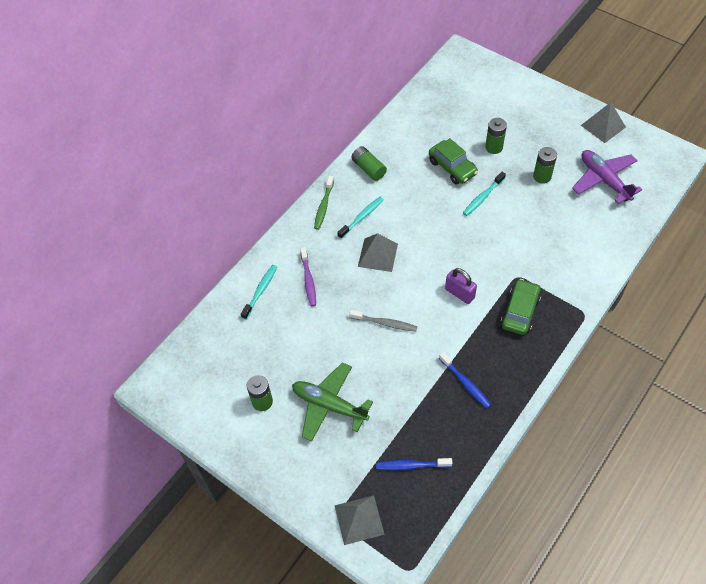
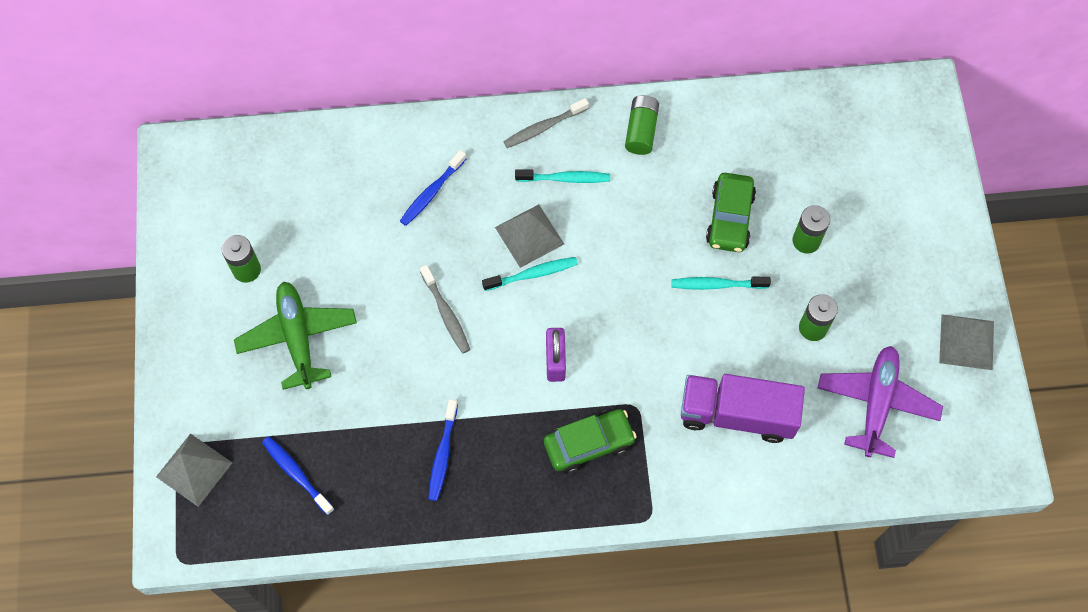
camera: 45 degrees right, 10 degrees up
(260, 291) = (375, 157): turquoise toothbrush -> turquoise toothbrush (532, 274)
(308, 280) = (431, 192): purple toothbrush -> blue toothbrush
(323, 206) = (543, 127): green toothbrush -> grey toothbrush
(560, 238) = (737, 414): none -> purple truck

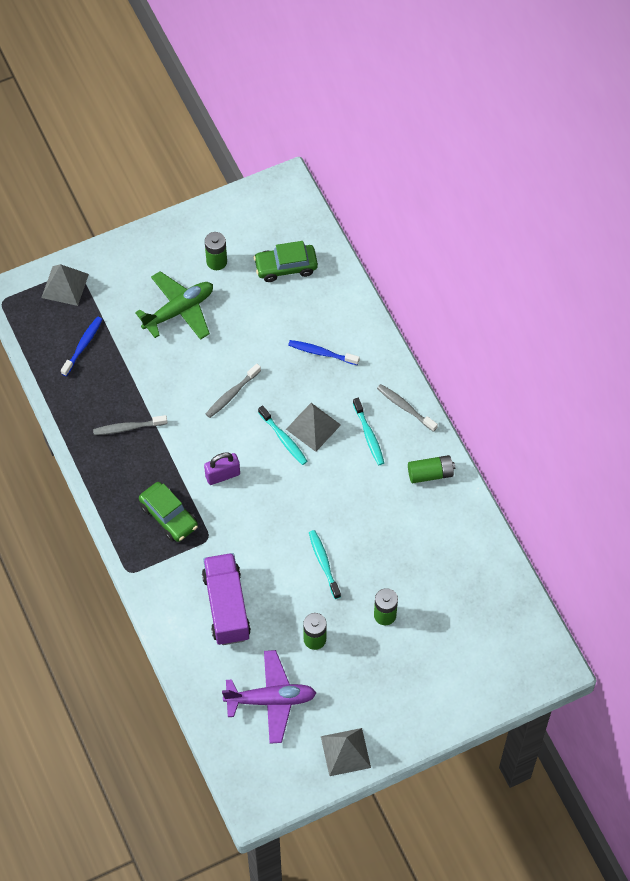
camera: 70 degrees right, 5 degrees down
(442, 454) = (128, 428): blue toothbrush -> grey toothbrush
(729, 218) = (382, 556): green car -> green car (286, 267)

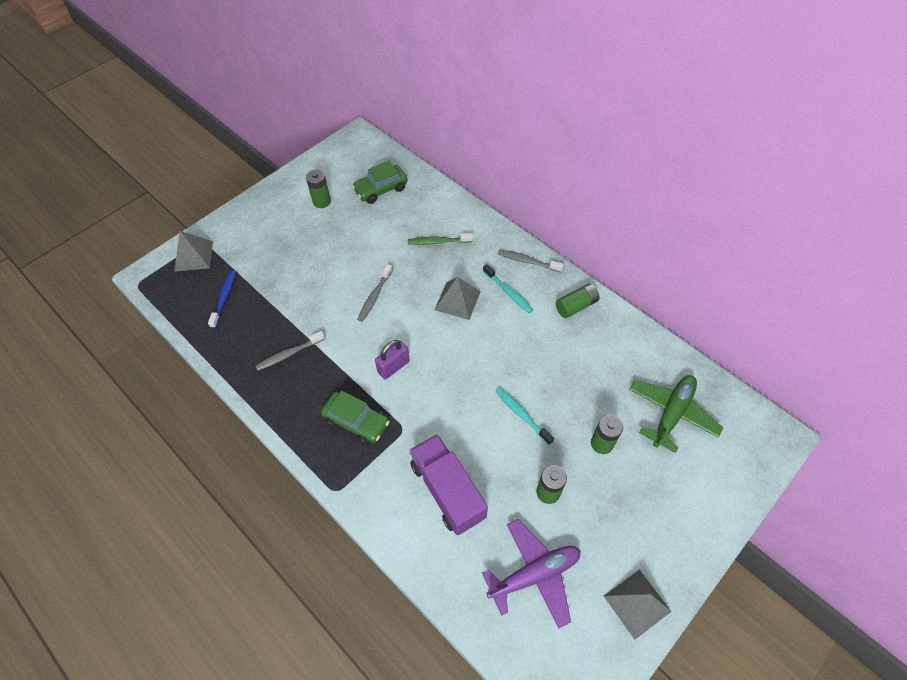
camera: 20 degrees left, 5 degrees down
(179, 310) = (302, 246): green plane -> green plane (671, 414)
(283, 439) = (436, 318): turquoise toothbrush -> none
(321, 353) = (438, 242): blue toothbrush -> green toothbrush

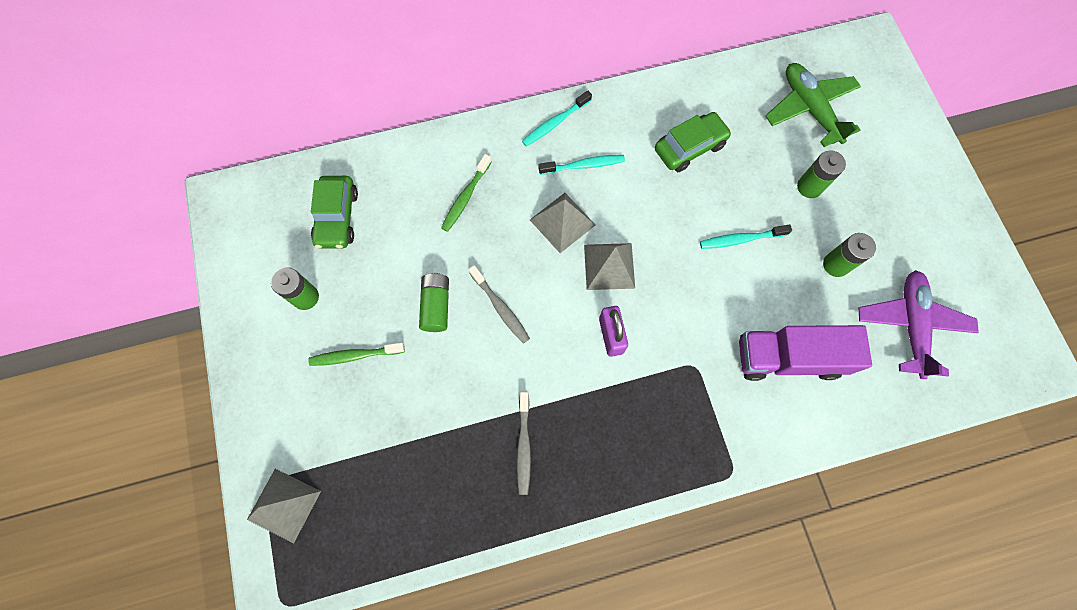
camera: 60 degrees left, 15 degrees up
(224, 298) = (386, 491): blue toothbrush -> none
(299, 242) = (355, 355): none -> green toothbrush
(356, 421) = (659, 410): green car -> green car (689, 147)
(527, 261) = (555, 123): grey toothbrush -> turquoise toothbrush
(576, 306) = (641, 113): green battery -> green battery (436, 306)
(637, 603) = (973, 255): grey pyramid -> grey pyramid (609, 266)

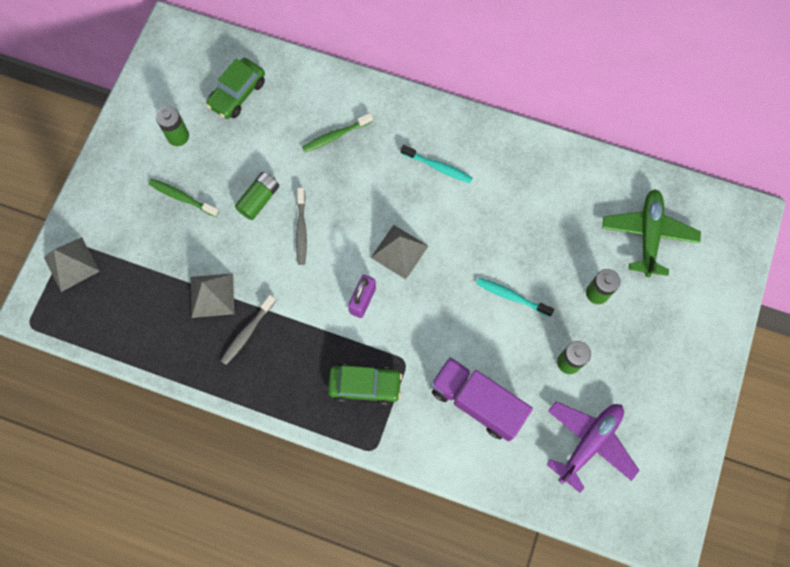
camera: 35 degrees right, 0 degrees up
(555, 123) = (441, 122): turquoise toothbrush -> none
(562, 222) = (390, 198): grey pyramid -> grey pyramid (212, 295)
(689, 147) = (528, 204): green car -> green car (365, 385)

